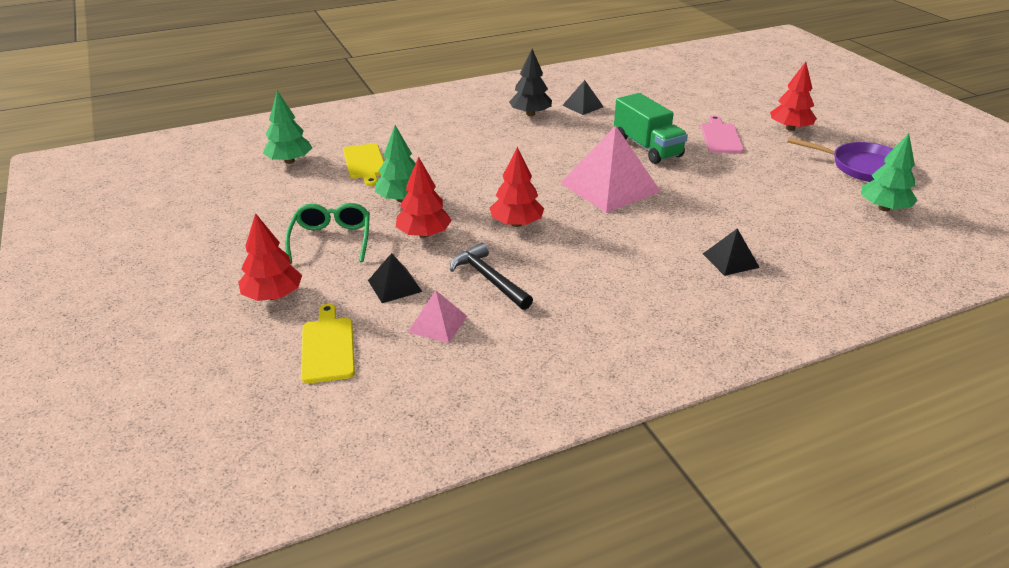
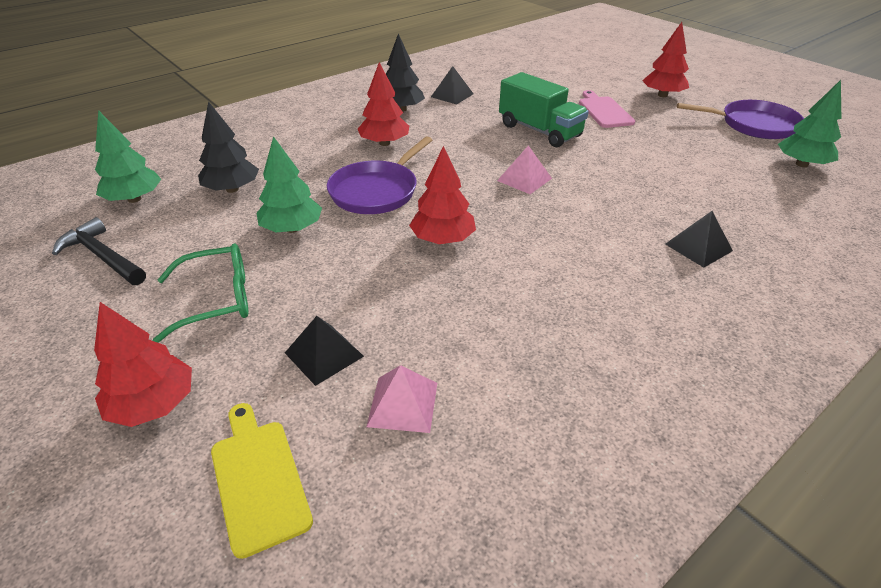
camera: 15 degrees left, 5 degrees up
(331, 240) = (217, 300): green glasses -> green glasses turned 90 degrees clockwise
(365, 163) = (232, 189): yellow cutting board -> black tree
(424, 234) = (336, 272): red tree -> red tree (384, 143)
(479, 180) = (376, 191): none -> purple pan
(489, 279) = (442, 321): black hammer -> black hammer (103, 256)
(609, 187) = (524, 179): pink pyramid -> pink pyramid, size x0.50

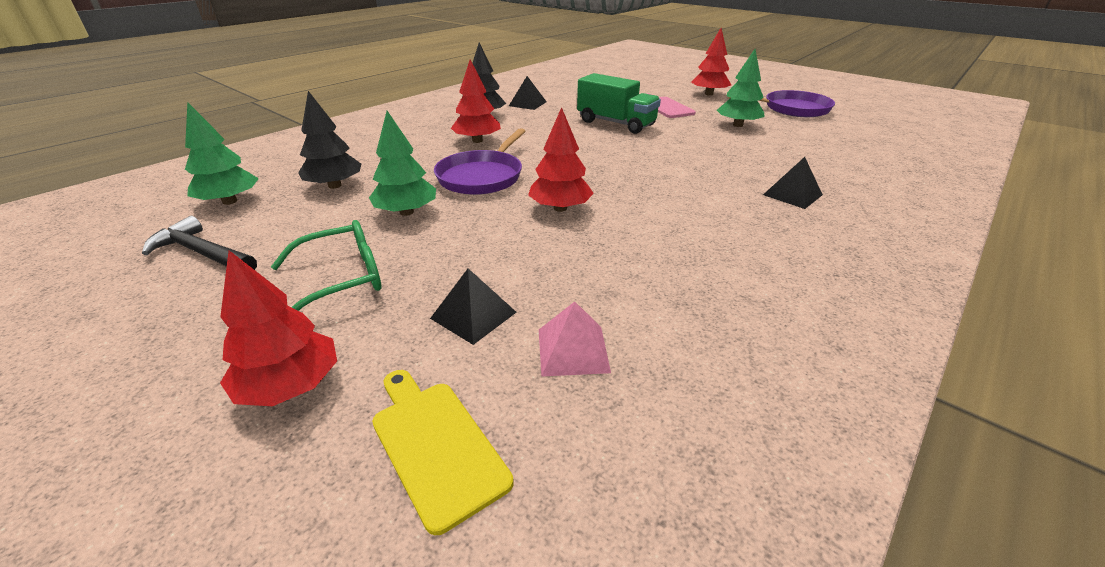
camera: 10 degrees left, 5 degrees down
(524, 179) = (617, 158): pink pyramid -> none
(801, 164) = (844, 132): green tree -> green tree (738, 125)

